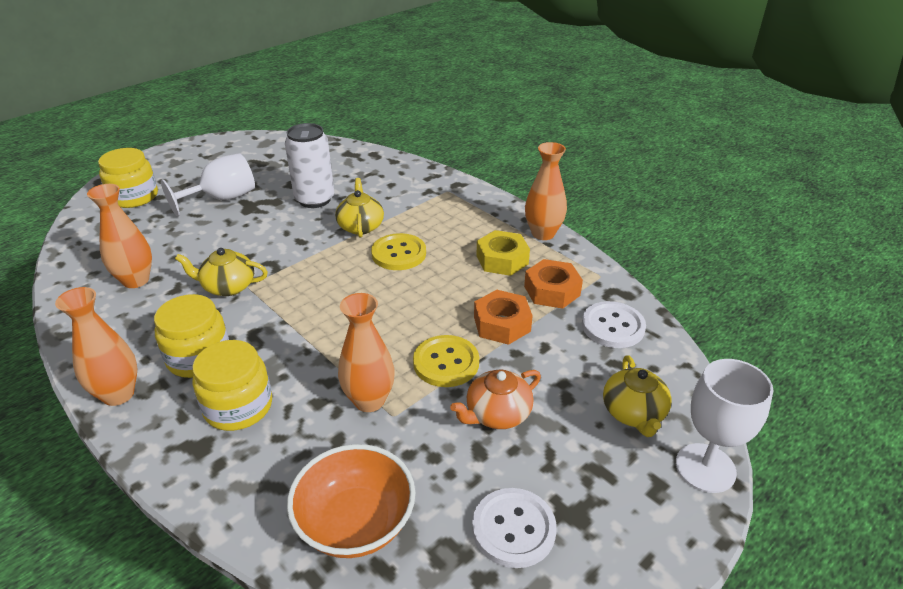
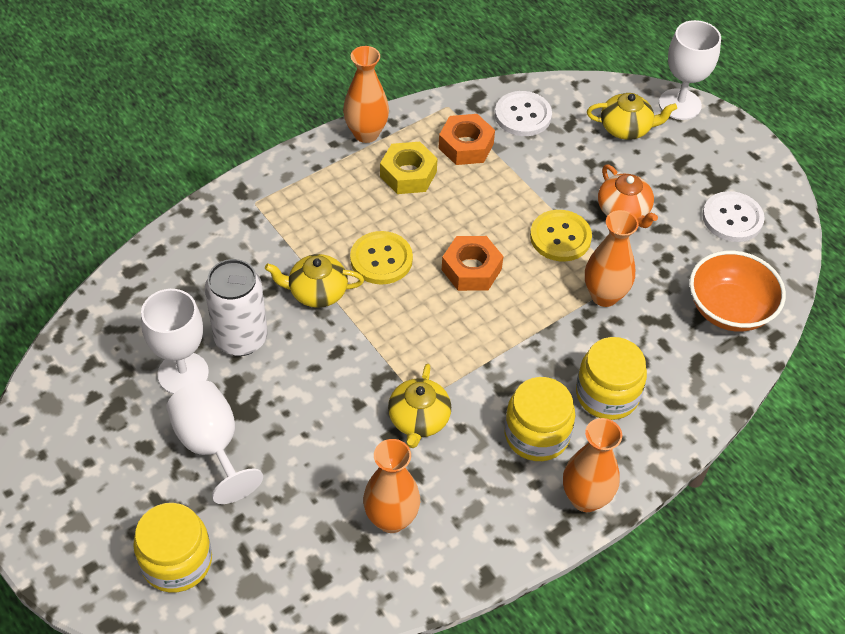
camera: 85 degrees left, 15 degrees up
(284, 182) = (183, 373): none -> white goblet
(502, 324) = (511, 190): orange nut -> orange nut (471, 269)

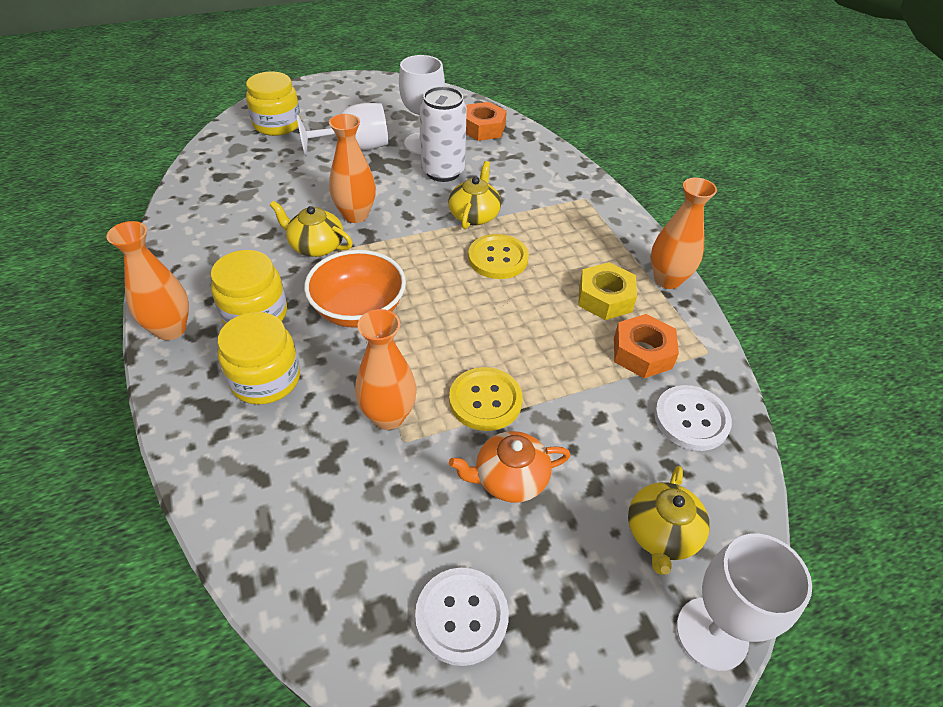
camera: 105 degrees right, 5 degrees down
(391, 519) = (238, 214): orange vase -> orange vase (355, 215)
(471, 269) = (465, 316): orange nut -> orange nut (483, 128)
(729, 309) = (312, 544): orange bowl -> orange bowl (359, 310)

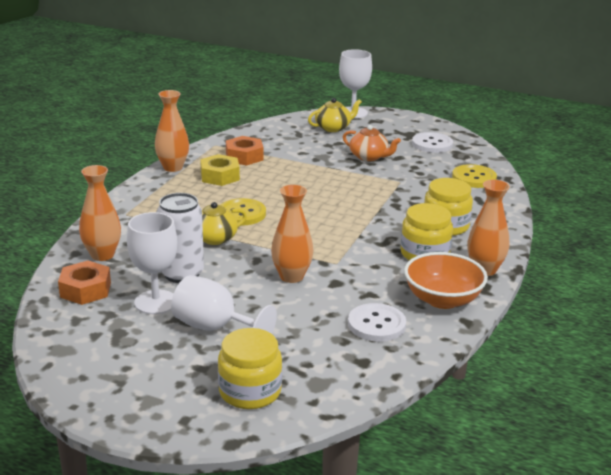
camera: 135 degrees left, 20 degrees down
(316, 246) = (345, 271): yellow teapot -> none
(359, 310) = (360, 229): orange bowl -> orange bowl (442, 299)
(388, 416) = (397, 190): orange vase -> orange vase (102, 255)
(485, 400) = (344, 176): yellow button -> yellow button (474, 178)
(691, 419) = (266, 137): white button -> white button (376, 324)

